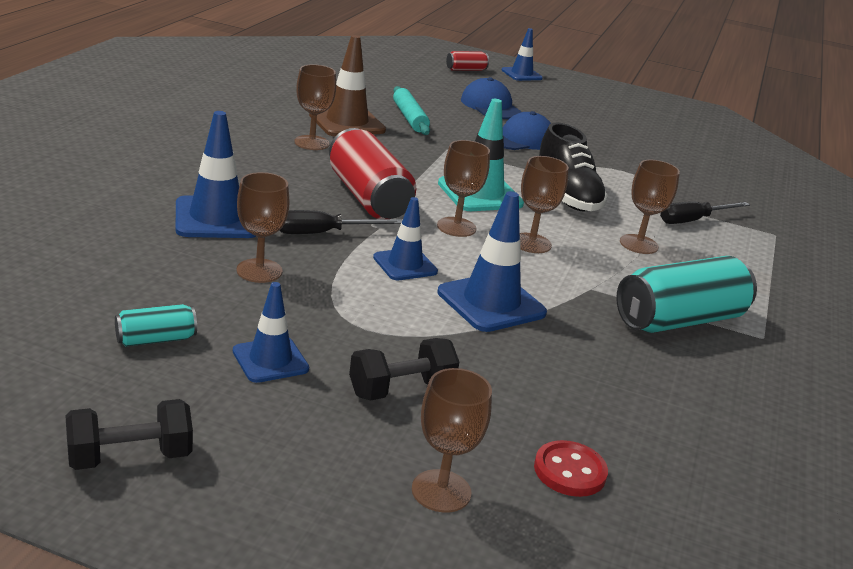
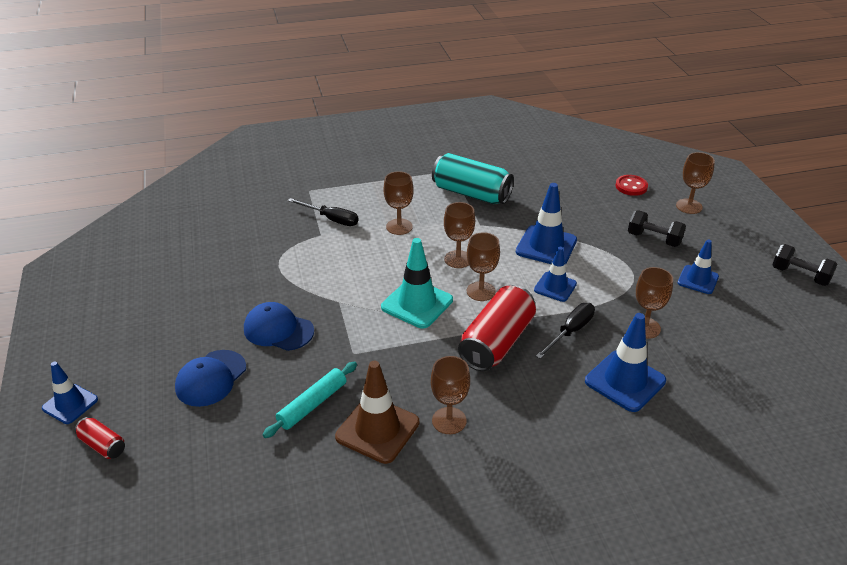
camera: 120 degrees left, 10 degrees up
(156, 339) = (744, 318): turquoise can -> none
(323, 233) = (570, 332): black screwdriver -> black screwdriver turned 90 degrees counterclockwise
(566, 195) = (364, 272): black shoe -> none

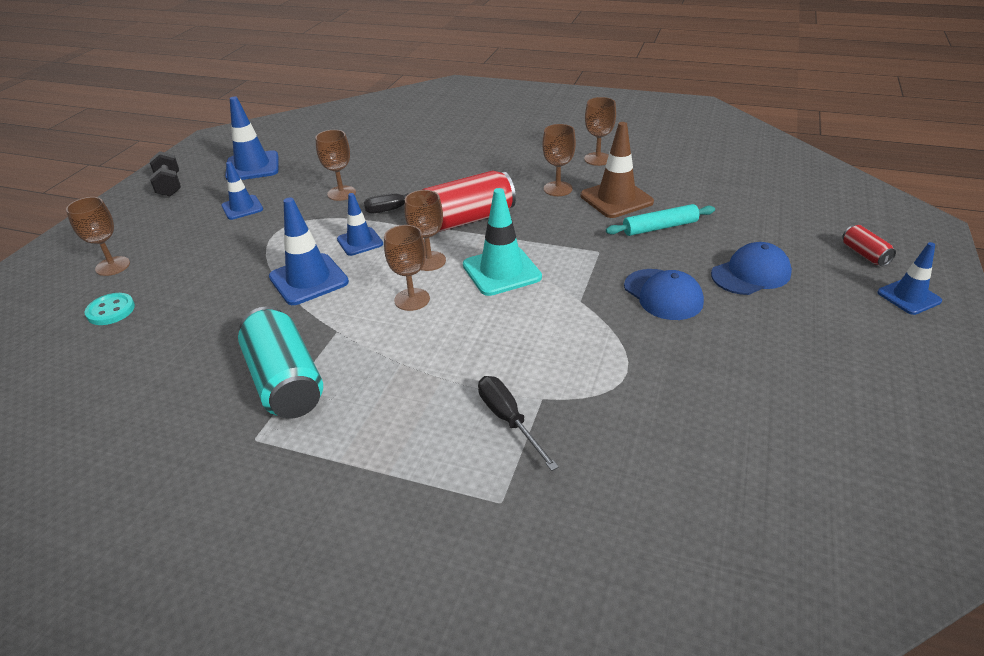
camera: 145 degrees left, 0 degrees up
(399, 227) = (431, 368): brown goblet -> brown goblet (597, 159)
(625, 381) = (408, 172): blue traffic cone -> blue traffic cone (252, 167)
(631, 186) = (111, 311): red button -> turquoise button
(654, 239) = (207, 249): black dumbbell -> none

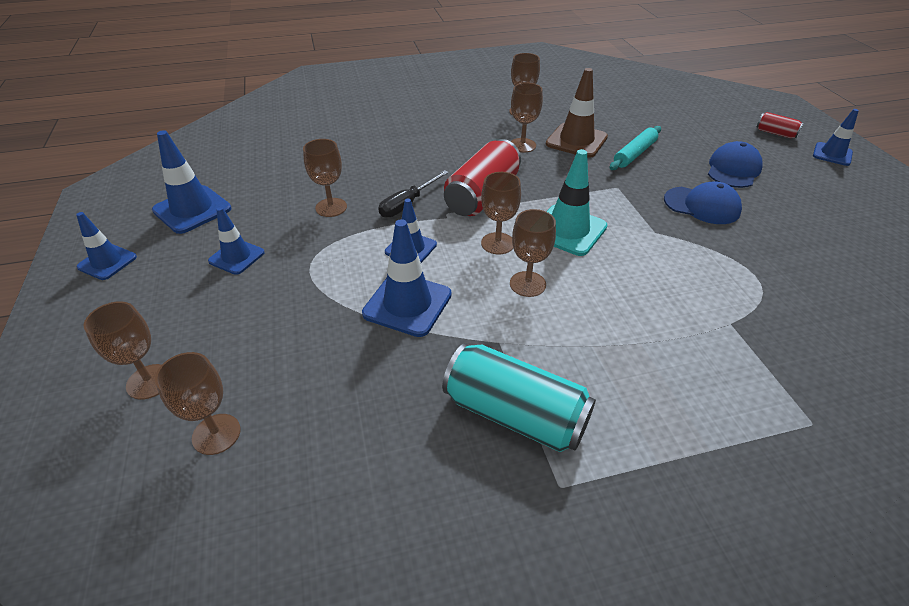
camera: 35 degrees left, 5 degrees up
(111, 311) = (216, 434): turquoise button -> brown goblet
(169, 186) = (107, 262): black dumbbell -> blue traffic cone
(509, 420) = (732, 353): black screwdriver -> none

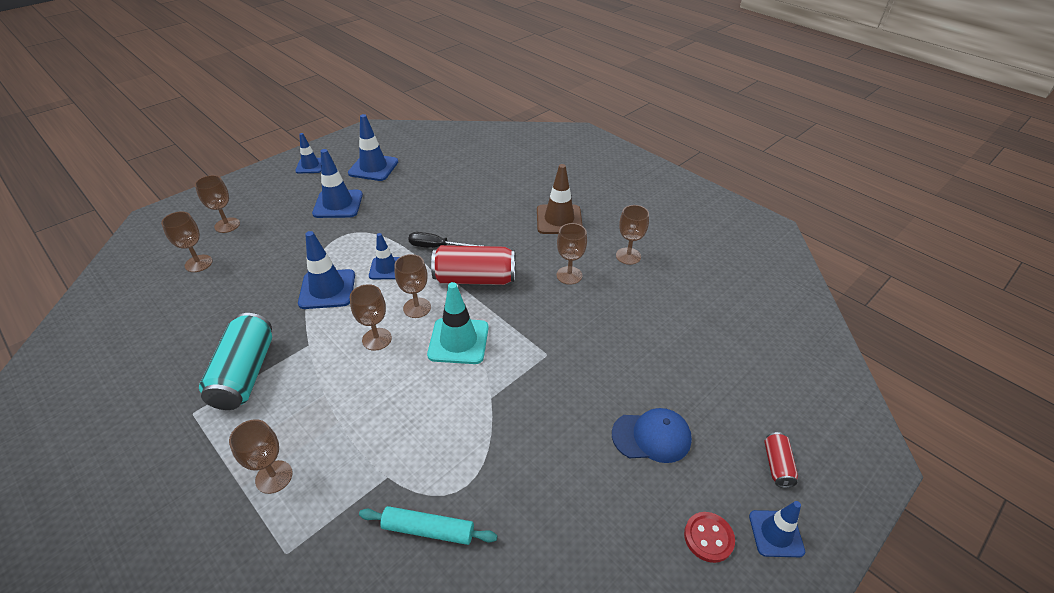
camera: 60 degrees right, 0 degrees up
(236, 257) = (338, 204): blue traffic cone -> blue traffic cone, size x1.57
(331, 207) = (410, 216): brown goblet -> brown goblet (274, 477)
(576, 141) = (607, 305): brown traffic cone -> brown traffic cone (559, 220)
(634, 154) = (617, 351): turquoise rolling pin -> turquoise rolling pin (428, 530)
(702, 205) = (559, 423): blue cap -> none
(831, 179) = (708, 538): none -> red button

